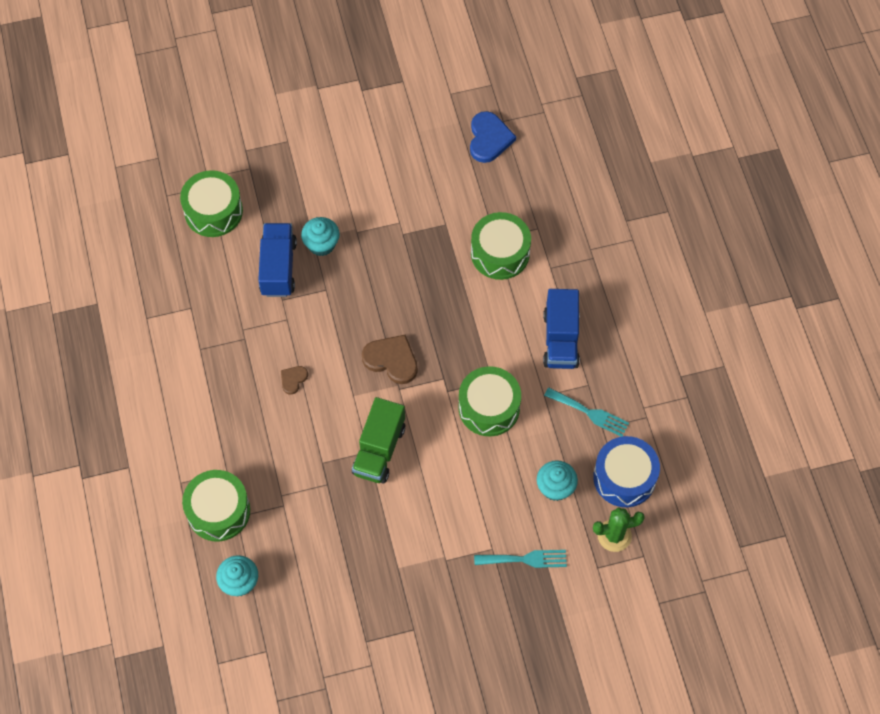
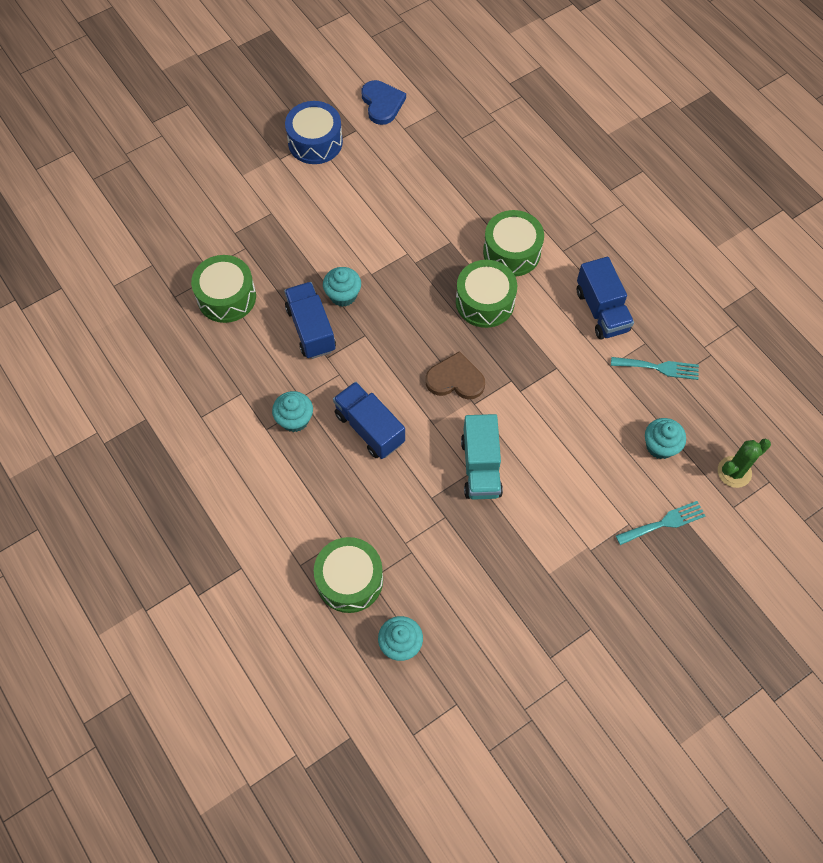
camera: 20 degrees left, 0 degrees up
(229, 348) = (294, 419): none -> turquoise cupcake
(293, 379) = (369, 428): brown heart -> blue truck
(379, 450) = (480, 467): green truck -> turquoise truck
(489, 139) = (456, 156): blue heart -> blue heart (382, 103)
(489, 407) = (565, 393): green drum -> green drum (485, 302)
(624, 477) = (717, 415): blue drum -> blue drum (315, 142)

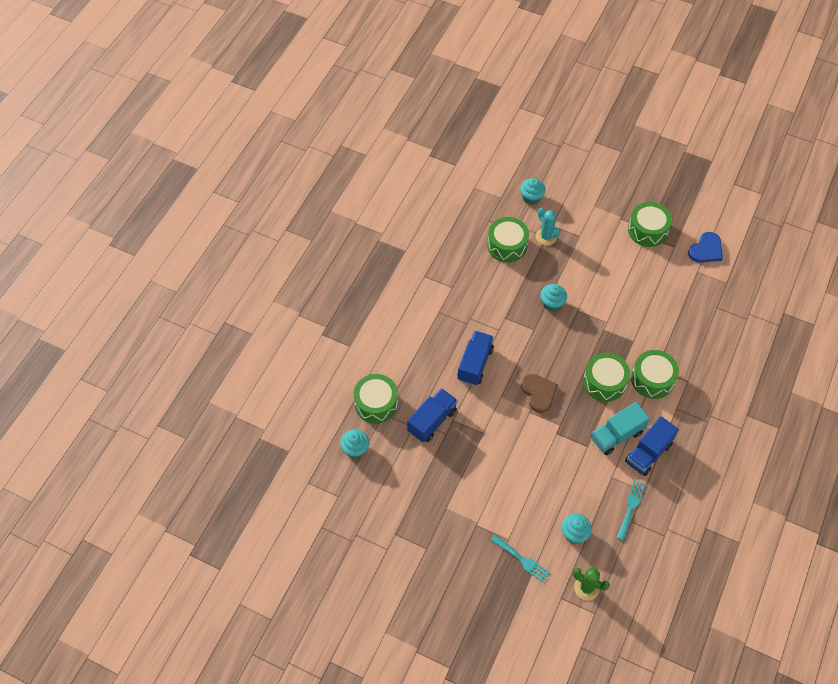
camera: 60 degrees right, 5 degrees down
(246, 248) = (546, 236): none -> turquoise cactus
(294, 419) = (454, 323): turquoise cupcake -> turquoise cupcake (531, 197)
(311, 329) = (517, 299): blue truck -> blue truck (432, 421)
(315, 142) = (647, 230): blue drum -> green drum
(480, 467) = (490, 436): turquoise truck -> turquoise truck (616, 435)
(659, 367) = (631, 507): turquoise fork -> turquoise fork turned 135 degrees counterclockwise

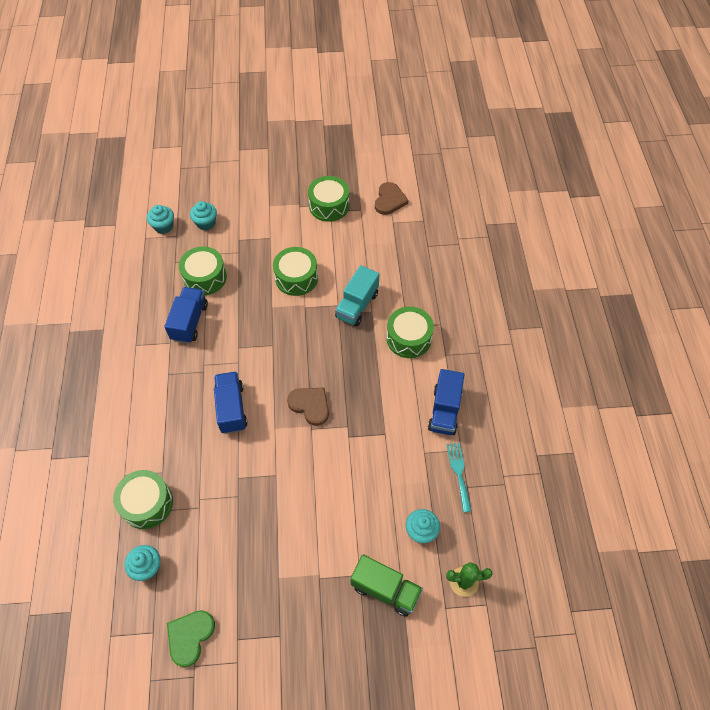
camera: 30 degrees left, 0 degrees up
(362, 513) = (190, 636): none -> green heart
(432, 421) = (216, 491): blue truck -> blue truck (189, 322)
(522, 560) = (385, 589): turquoise fork -> green truck
(546, 236) = (238, 252): turquoise cactus -> none
(552, 303) = (277, 312): turquoise cupcake -> turquoise cupcake (163, 226)
(604, 382) = (366, 363): green drum -> green drum (296, 278)
(616, 435) = (406, 408): turquoise truck -> turquoise truck (357, 305)
(706, 250) = (389, 200): blue heart -> brown heart

